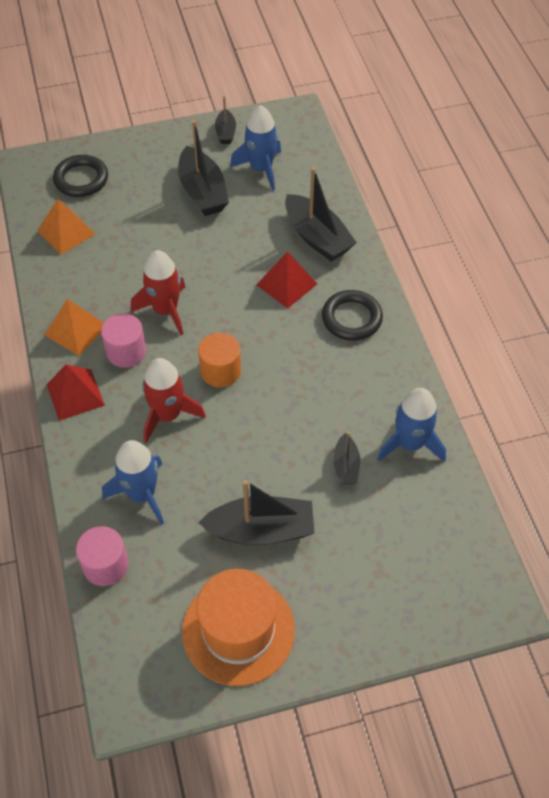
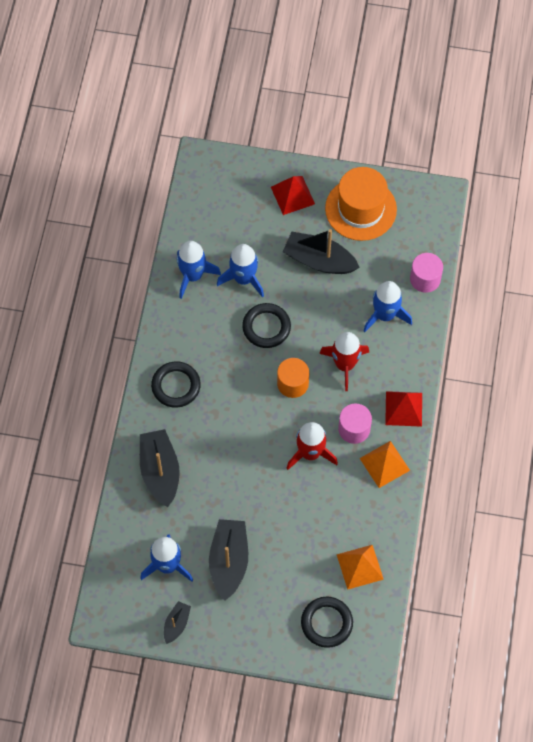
camera: 155 degrees left, 10 degrees up
(285, 420) = (266, 327): none -> black ring
(286, 284) = (207, 437): red pyramid -> red pyramid (292, 195)
(345, 466) = (243, 279): black boat -> blue rocket

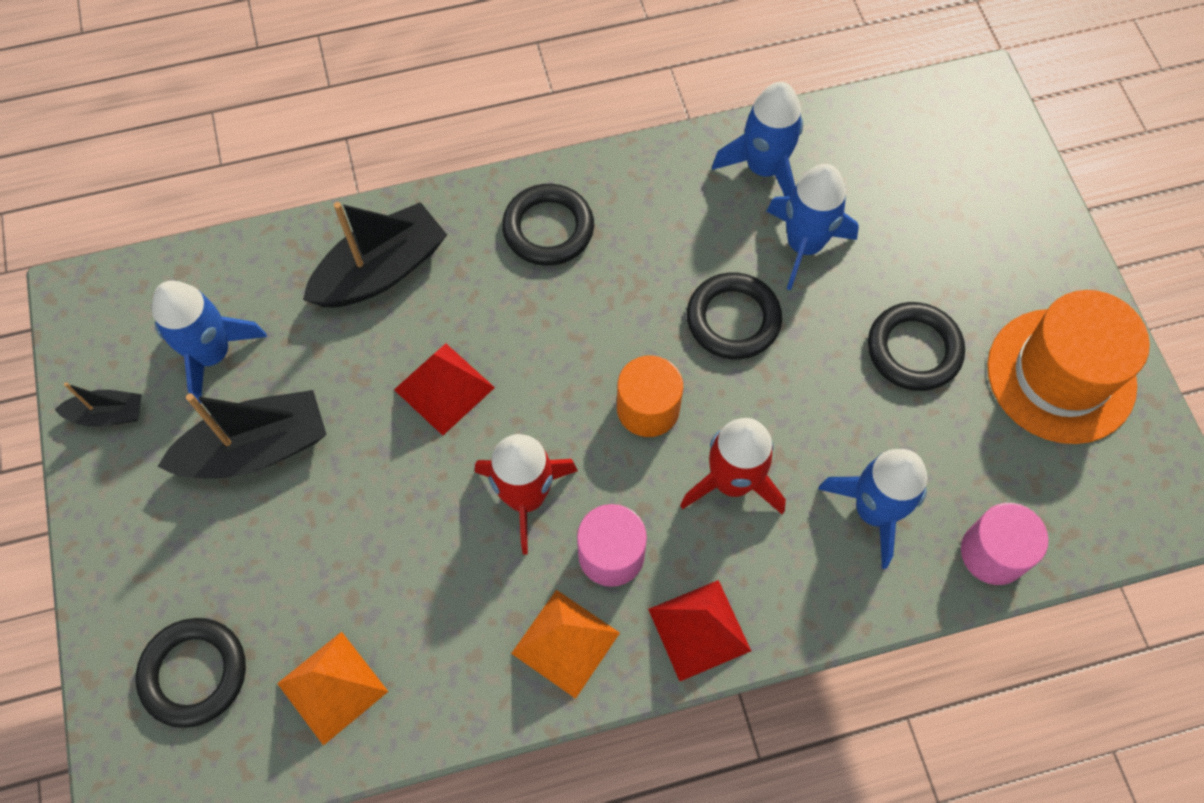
camera: 65 degrees right, 0 degrees up
(292, 195) = (1011, 253): red pyramid -> red pyramid (444, 388)
(319, 260) = (913, 350): black boat -> black ring

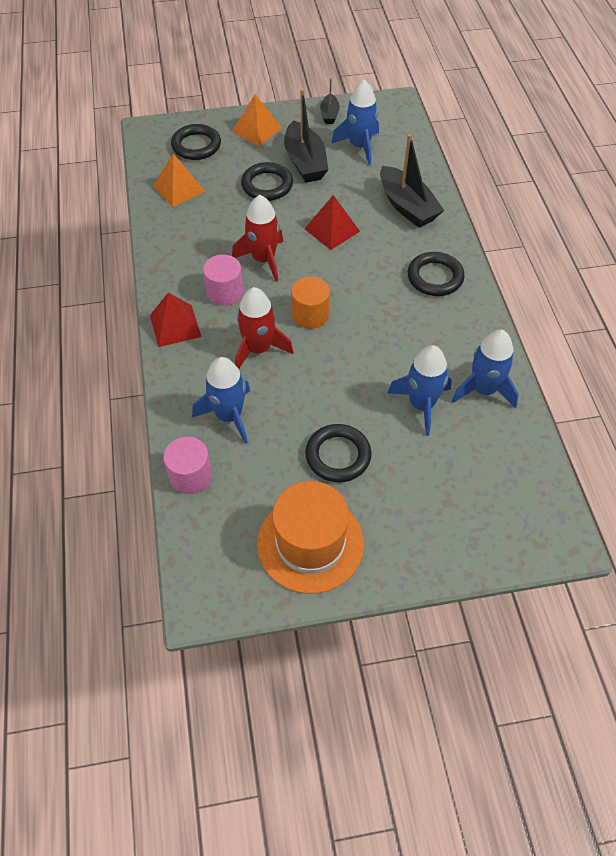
camera: 95 degrees right, 10 degrees down
(566, 643) = (180, 271): orange pyramid -> orange pyramid (257, 129)
(733, 319) = (367, 360): black ring -> black ring (267, 185)

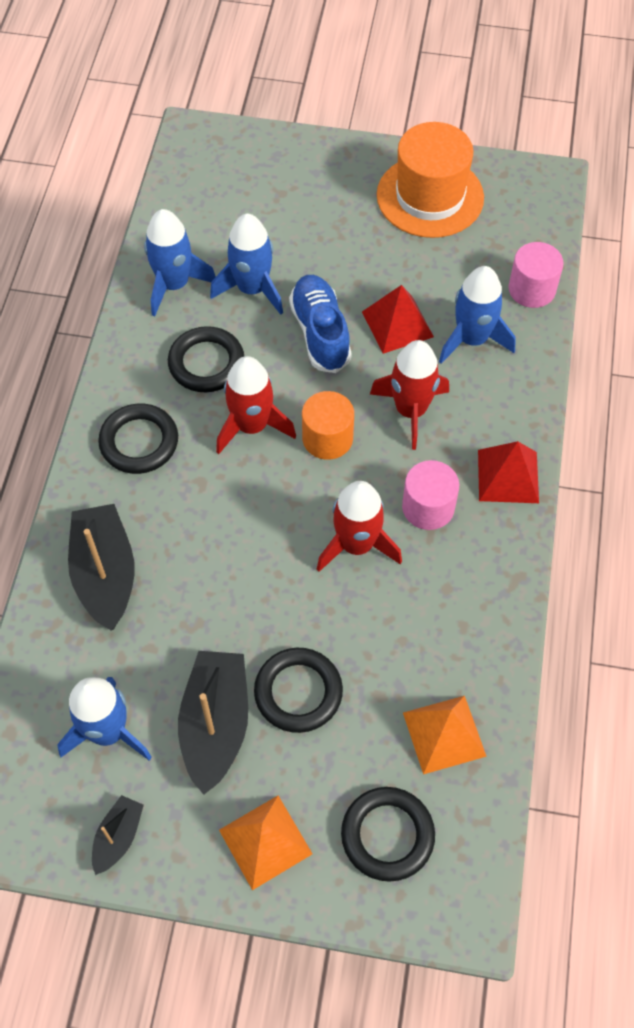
camera: 160 degrees left, 5 degrees up
(332, 230) = (237, 566): red pyramid -> red pyramid (397, 324)
(338, 456) = (368, 264): black ring -> black ring (206, 363)
(350, 386) = (320, 333): none -> blue shoe
(366, 307) = (251, 426): none -> red rocket

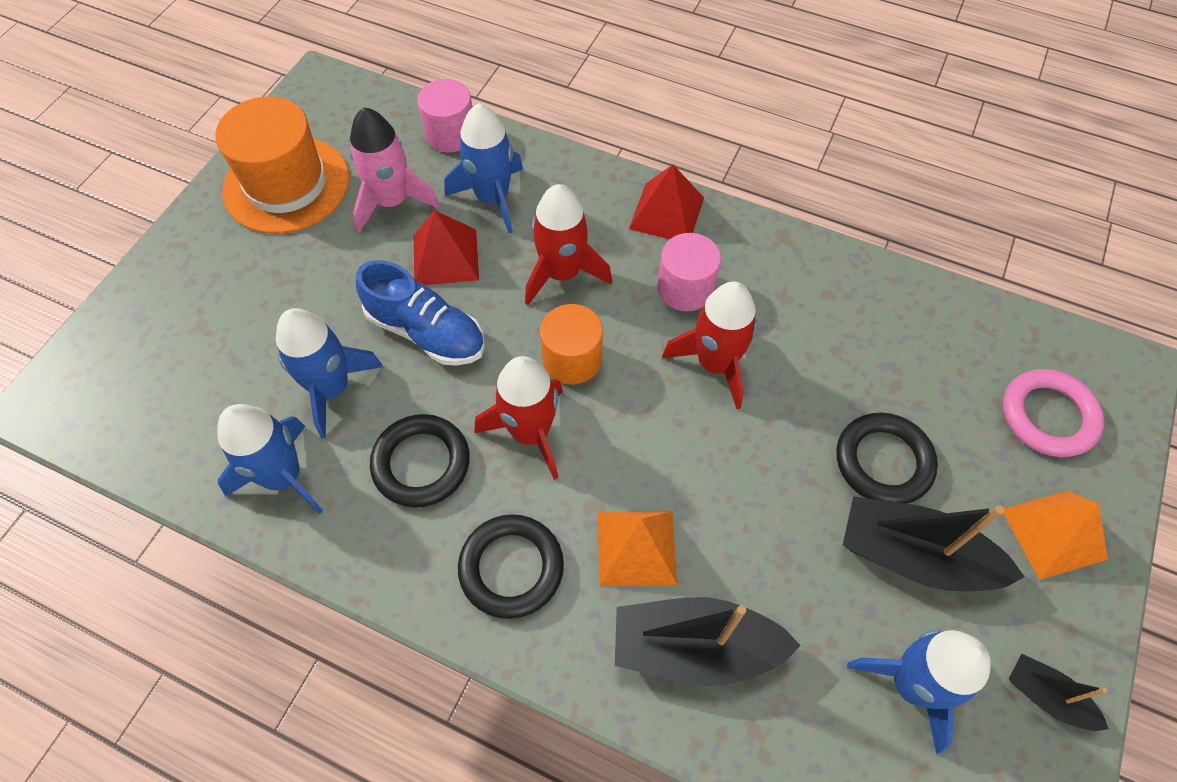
camera: 75 degrees left, 0 degrees up
(320, 333) = (426, 332): blue shoe -> blue shoe turned 150 degrees counterclockwise
(387, 835) = (1048, 416): black ring -> pink ring
(440, 271) = (392, 201): none -> pink rocket
(444, 734) = (943, 340): orange pyramid -> orange pyramid (636, 547)

